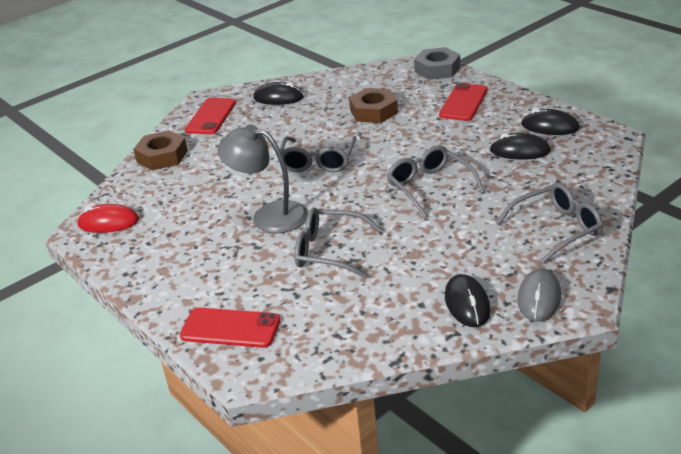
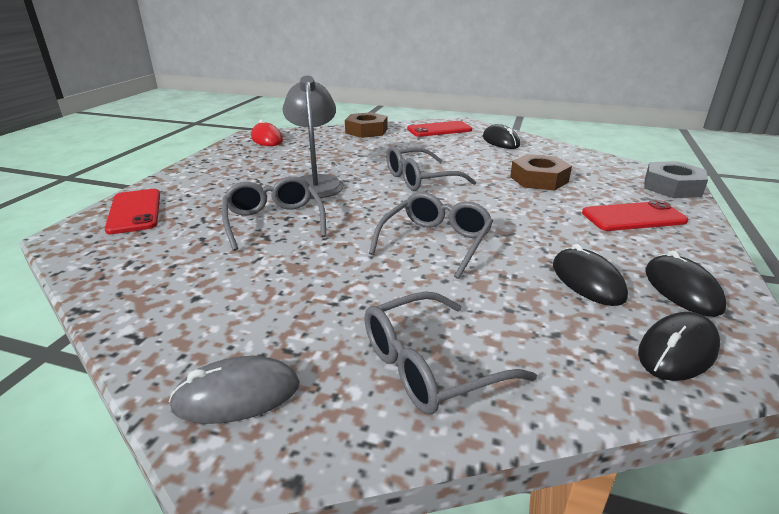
camera: 55 degrees right, 5 degrees down
(467, 303) = (205, 331): black mouse -> black mouse (677, 350)
(557, 229) = (429, 366): grey glasses -> grey glasses turned 120 degrees clockwise

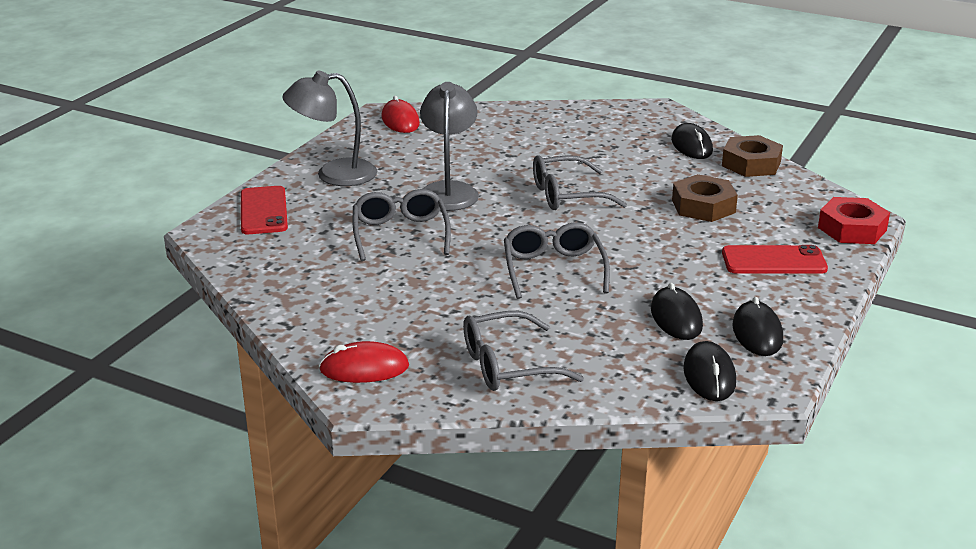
camera: 10 degrees right, 0 degrees up
(209, 177) = (334, 174): none -> grey lamp
(237, 395) = (364, 368): grey mouse -> red mouse
(366, 131) = (526, 116): brown nut -> brown nut (751, 164)
(436, 242) = (553, 269): grey glasses -> grey glasses turned 45 degrees counterclockwise
(439, 130) = (622, 120): red phone -> none
(672, 187) = (852, 229): grey nut -> red nut
(677, 350) = (709, 375): black mouse -> black mouse turned 60 degrees counterclockwise

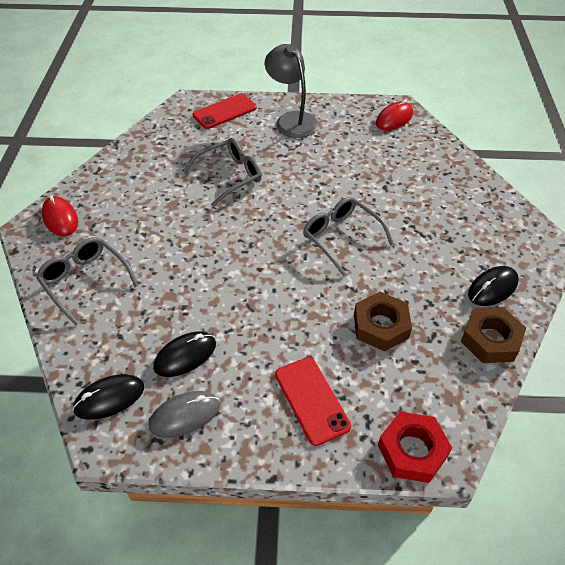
camera: 65 degrees right, 20 degrees up
(449, 191) = (305, 177): grey lamp -> none
(553, 269) = (222, 265): grey glasses -> none
(757, 333) = (184, 415): black mouse -> grey mouse

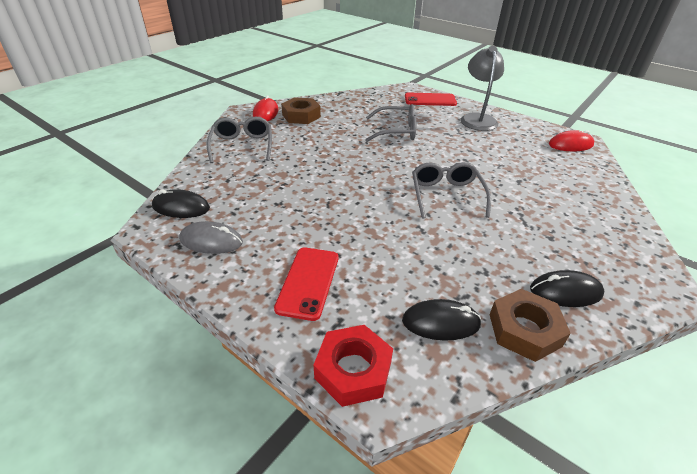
camera: 35 degrees right, 10 degrees down
(185, 356) = (253, 209): black mouse -> black mouse (441, 322)
(380, 326) = (421, 264): brown nut -> brown nut (301, 116)

